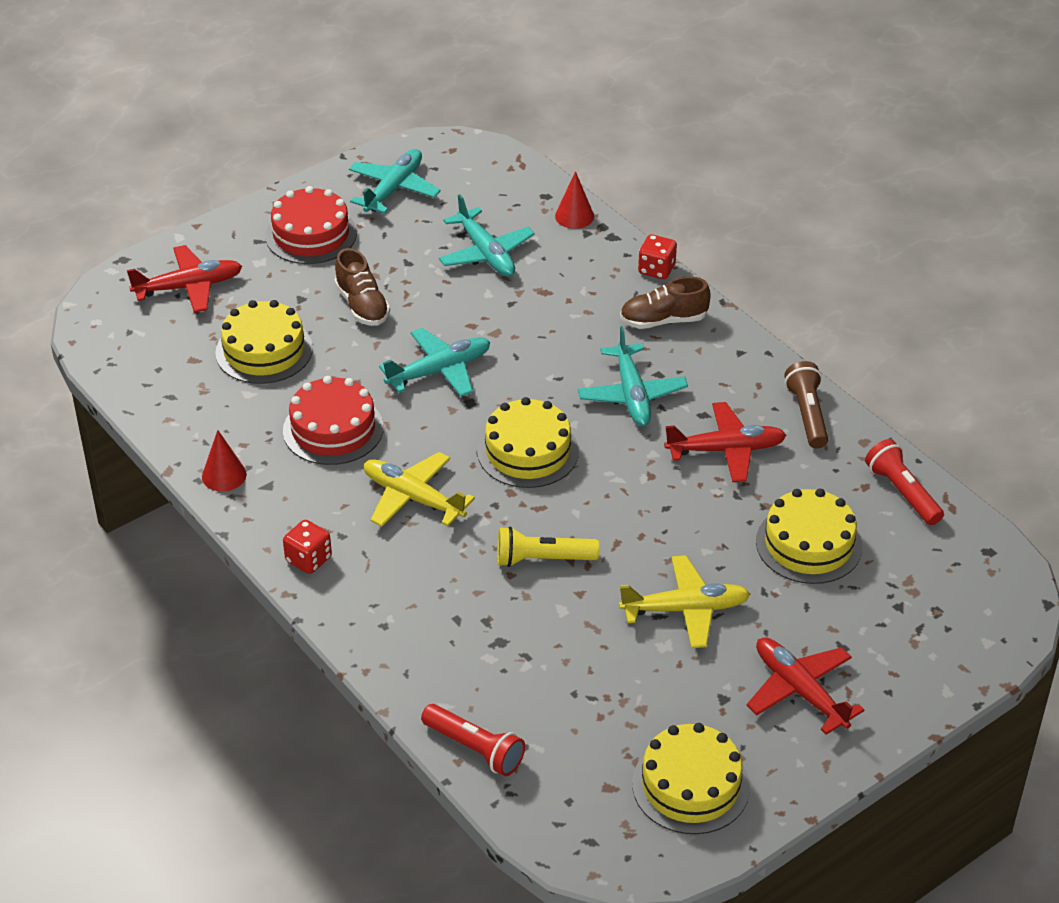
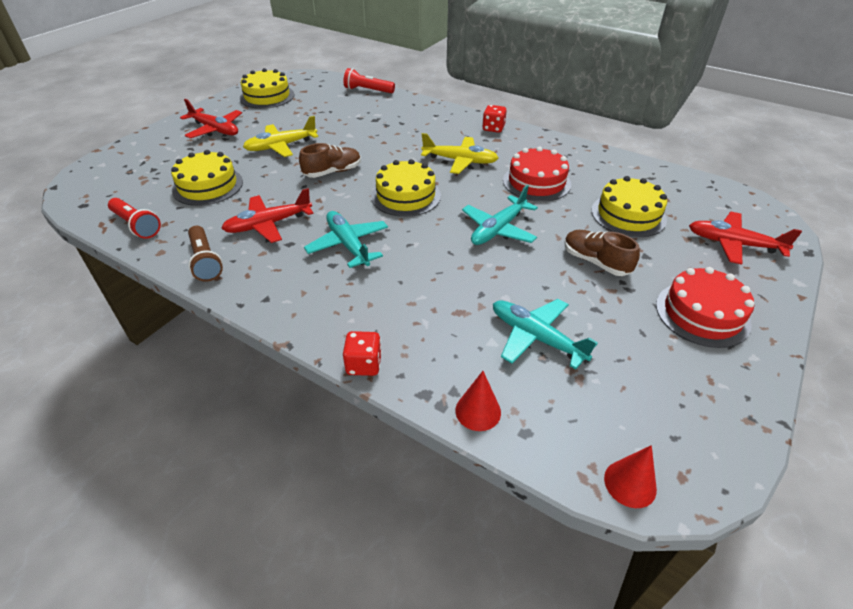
camera: 160 degrees right, 0 degrees up
(189, 287) = (733, 244): red plane -> red plane turned 60 degrees clockwise
(224, 475) = (574, 150): red cone -> red cone (630, 483)
(394, 189) = (686, 391): turquoise plane -> none
(542, 559) = (369, 150): yellow flashlight -> none
(663, 320) = (341, 311): brown shoe -> brown shoe (333, 172)

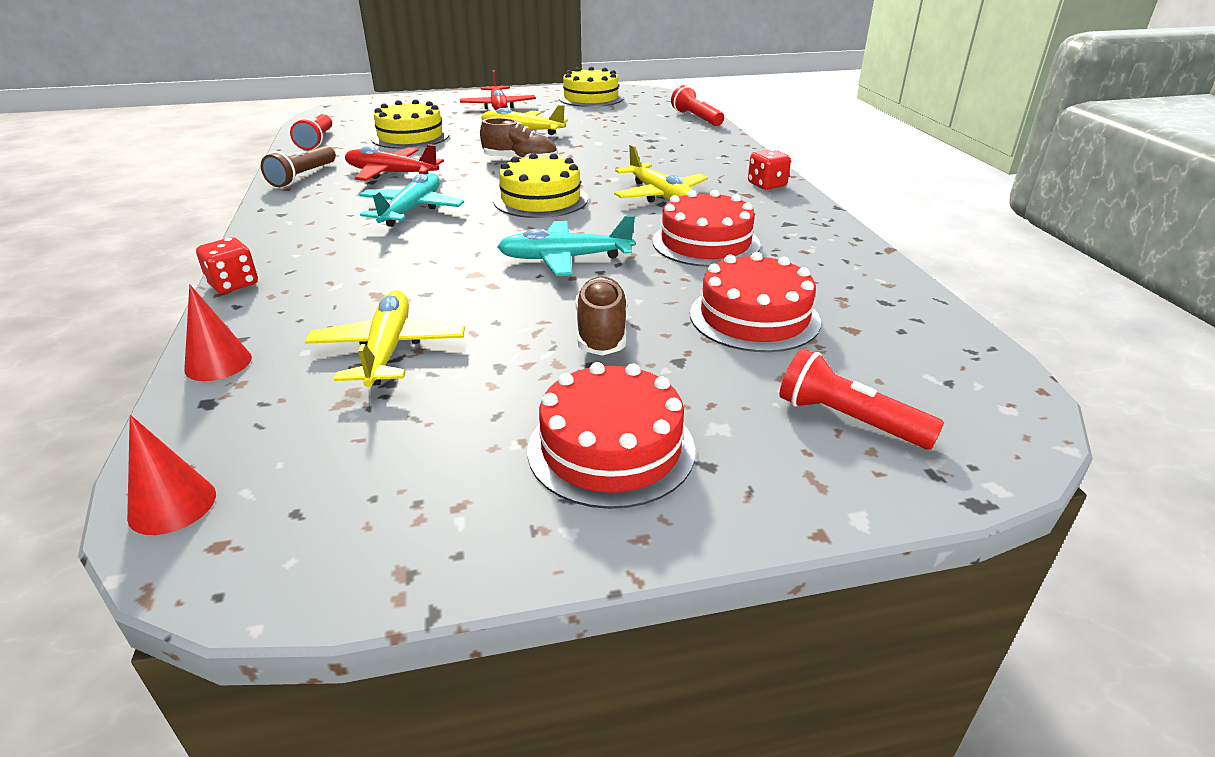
camera: 45 degrees right, 10 degrees down
(536, 337) = (388, 350): turquoise plane -> yellow plane
(628, 215) = (754, 317): yellow cake -> red cake
(733, 244) = (848, 420): red plane -> red flashlight

